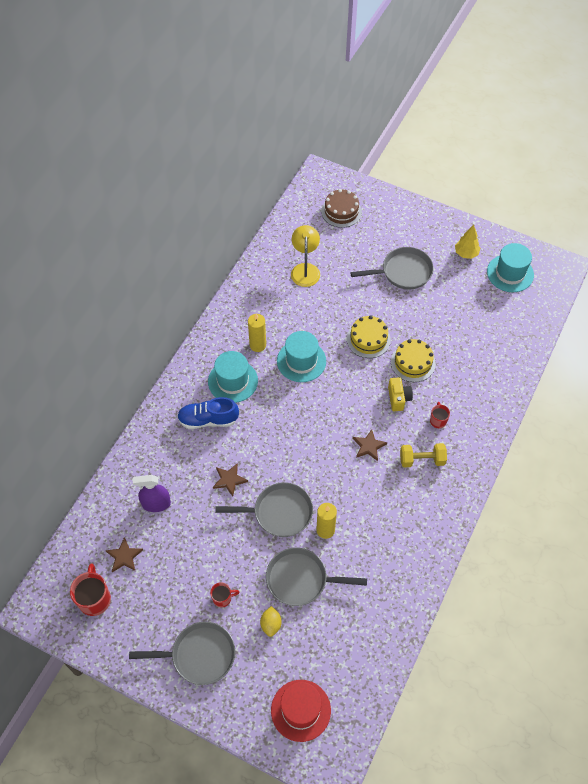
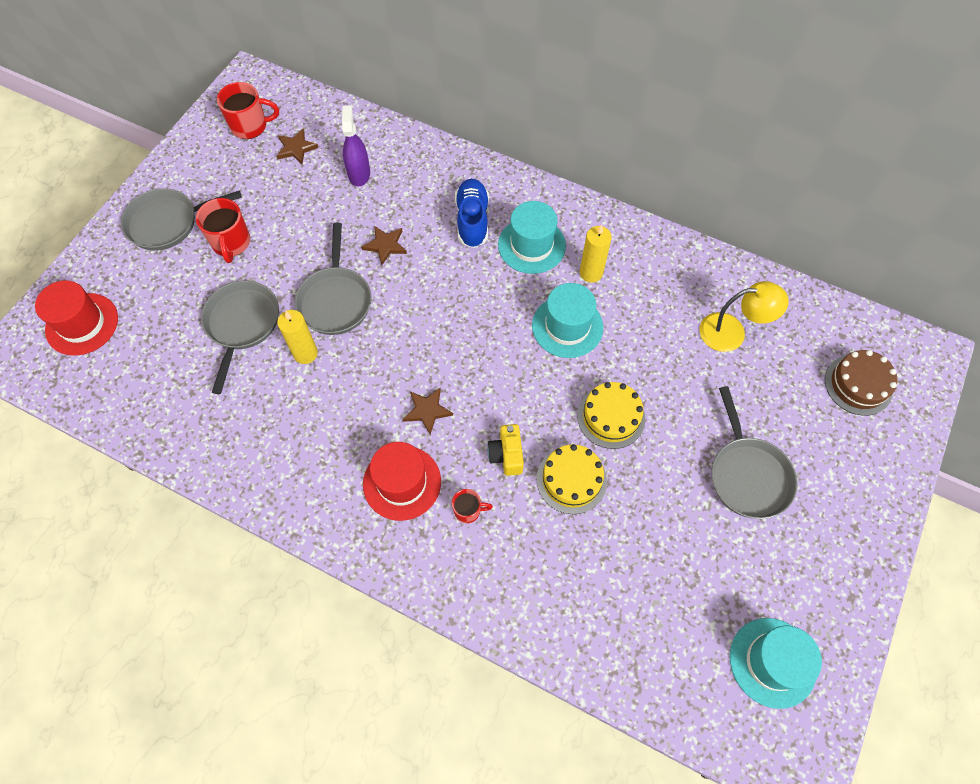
camera: 90 degrees right, 5 degrees up
(199, 655) = (168, 223): grey pan -> grey pan turned 75 degrees clockwise
(222, 598) = (231, 243): red mug -> red mug, size x1.74
(271, 624) = (190, 293): yellow lemon -> none
(398, 398) = (506, 455): yellow camera -> yellow camera turned 90 degrees clockwise
(422, 460) = (402, 482): yellow dumbbell -> red hat
(466, 253) = (805, 584): yellow tree -> none

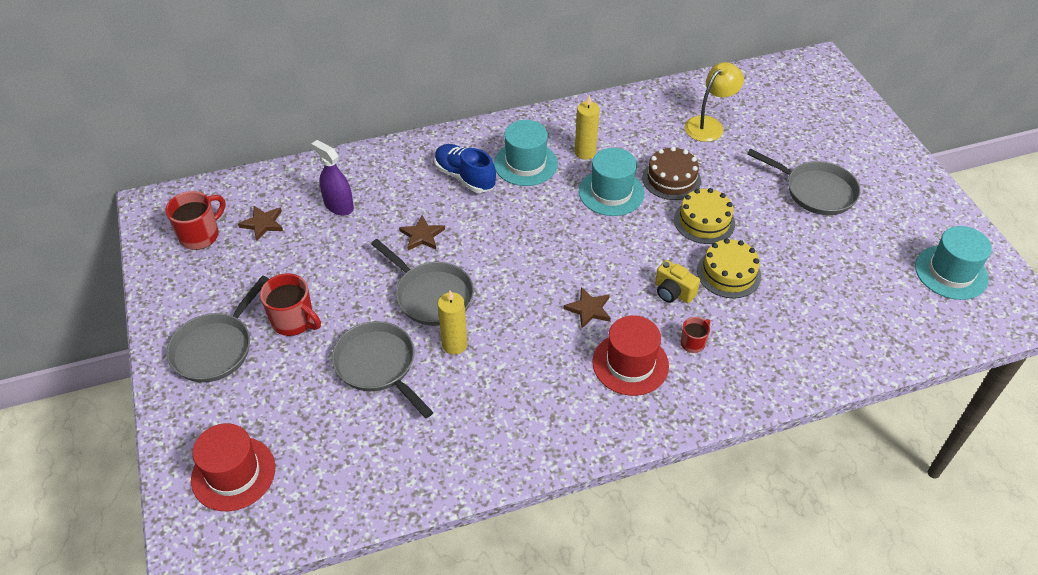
camera: 45 degrees left, 15 degrees down
(858, 385) = (807, 102): brown cake -> brown cake (671, 179)

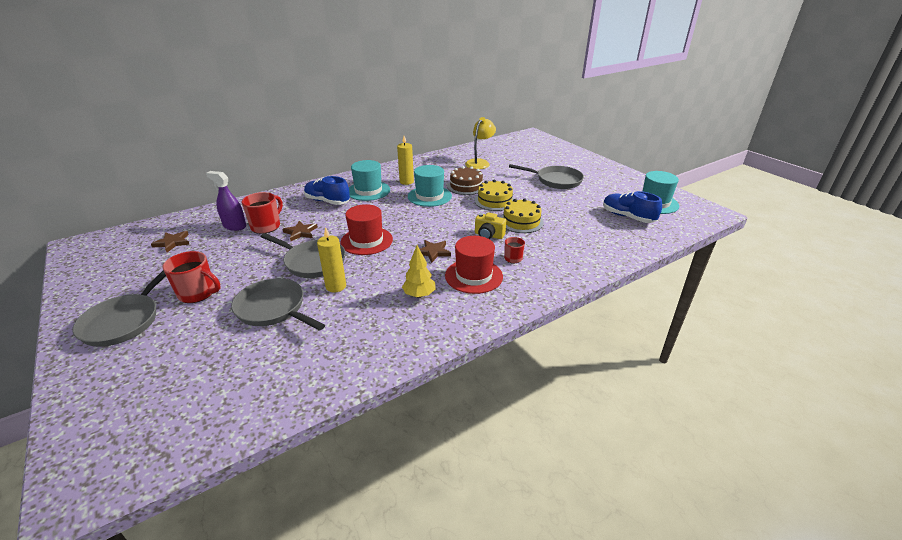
camera: 15 degrees left, 15 degrees down
(200, 235) = (118, 256): red mug -> red mug (266, 226)
(233, 473) = (134, 410): red hat -> red hat (366, 241)
(553, 381) = (419, 295): none -> yellow tree
(893, 295) = (627, 217): none -> blue shoe

